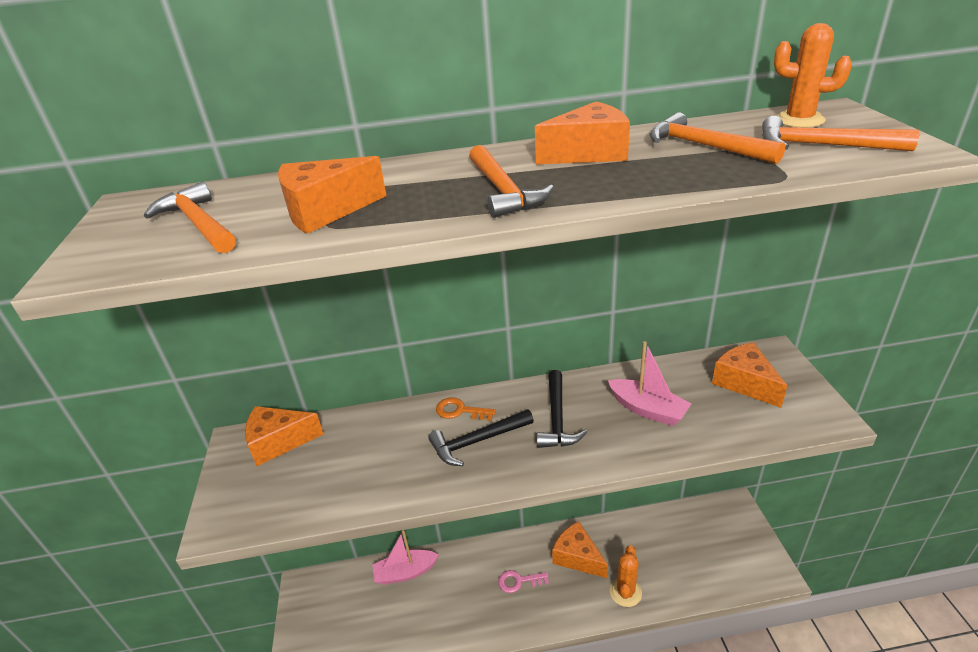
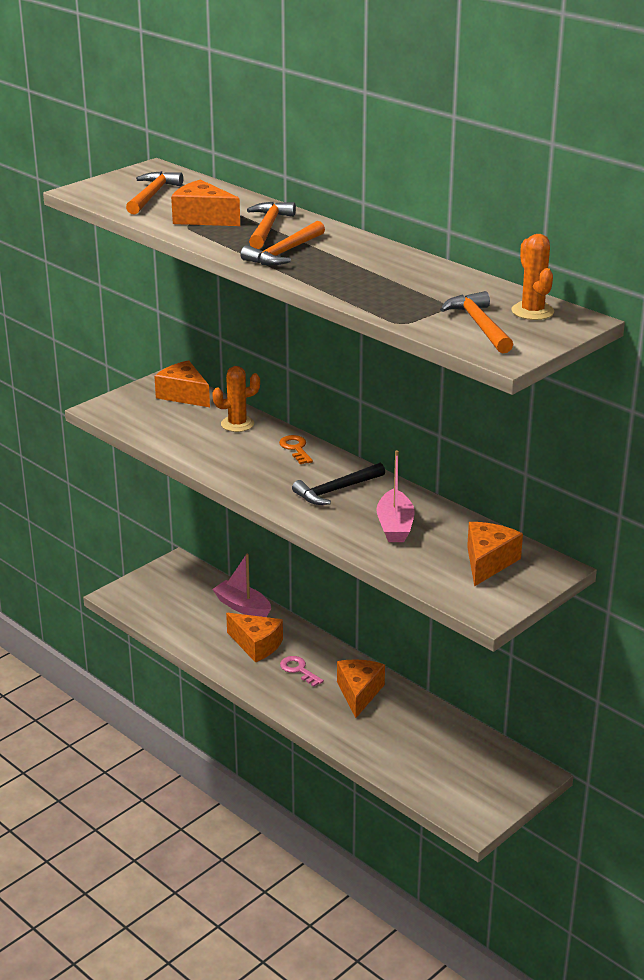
camera: 50 degrees right, 5 degrees down
(477, 441) = (272, 467): black hammer -> none
(588, 153) = (375, 260): orange cheese -> orange cheese (256, 645)
(625, 592) = (352, 734): orange cactus -> orange cactus (237, 424)
(704, 146) = (433, 291): orange hammer -> orange hammer (268, 227)

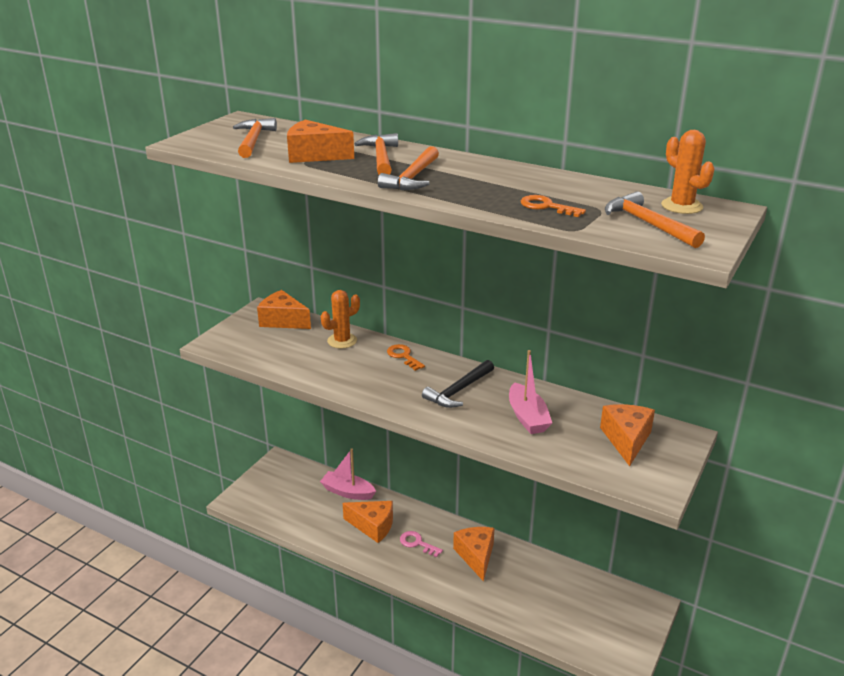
camera: 15 degrees left, 0 degrees up
(393, 297) = (546, 206): none -> orange key

